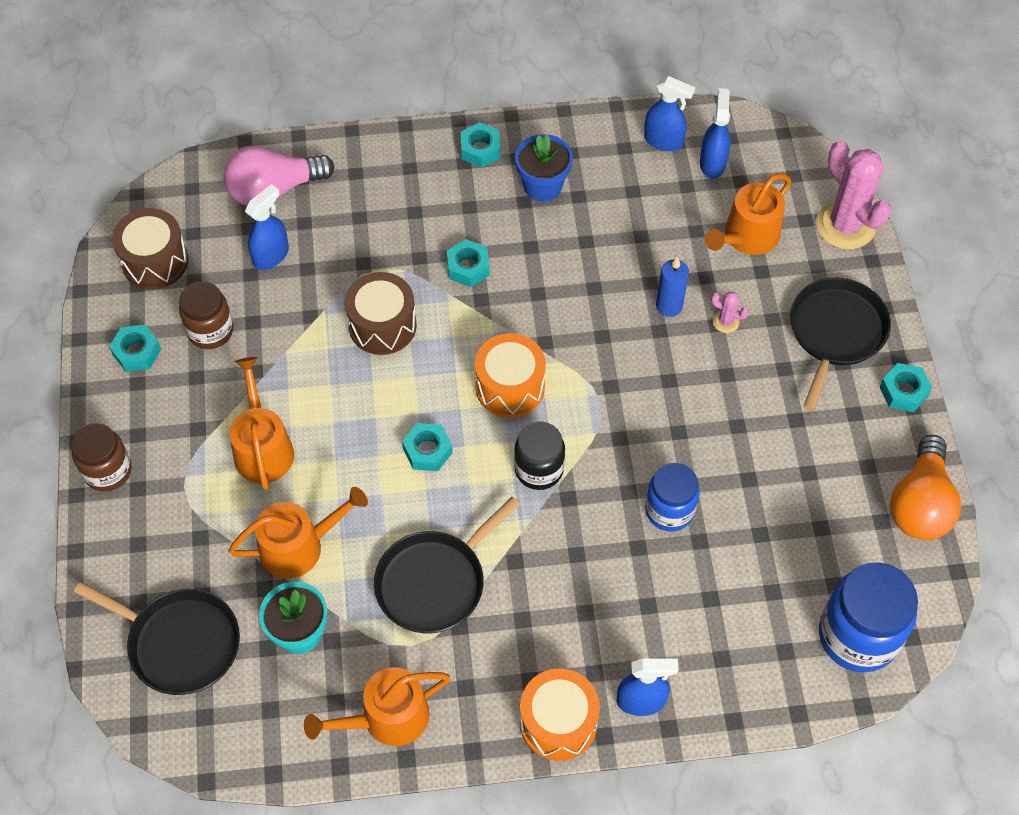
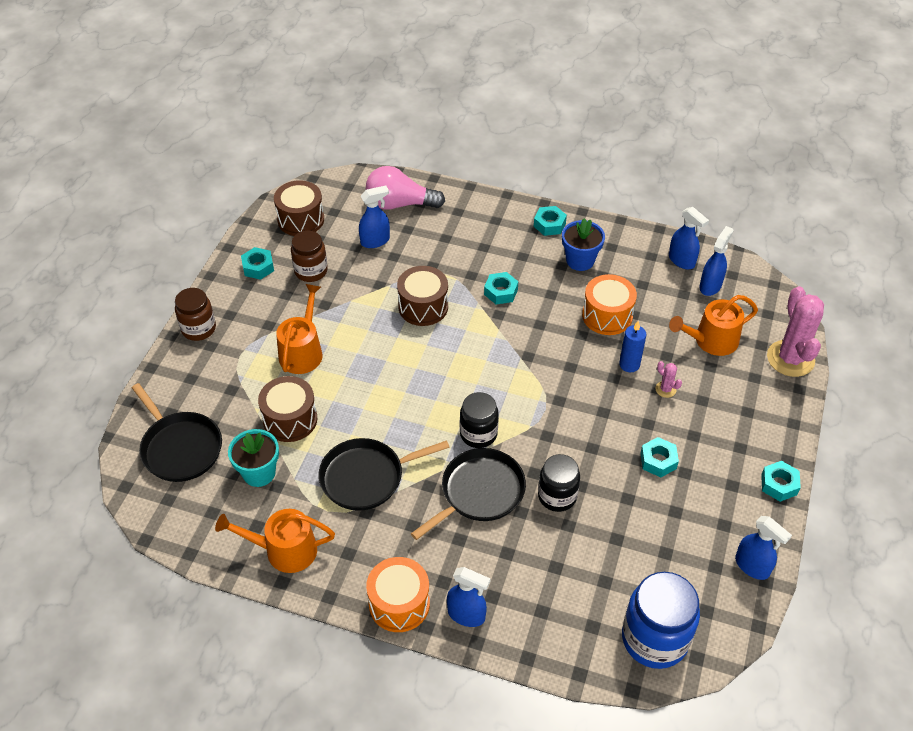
camera: 25 degrees right, 10 degrees down
(299, 546) = (290, 419): orange watering can -> brown drum
(427, 451) = (409, 393): turquoise nut -> turquoise nut (658, 461)
(510, 387) = (487, 375): orange drum -> orange drum (607, 316)
(669, 510) = (557, 496): blue jar -> black jar
(835, 333) = (745, 426): black pan -> black pan (479, 492)
(920, 503) = (752, 566): orange light bulb -> blue spray bottle

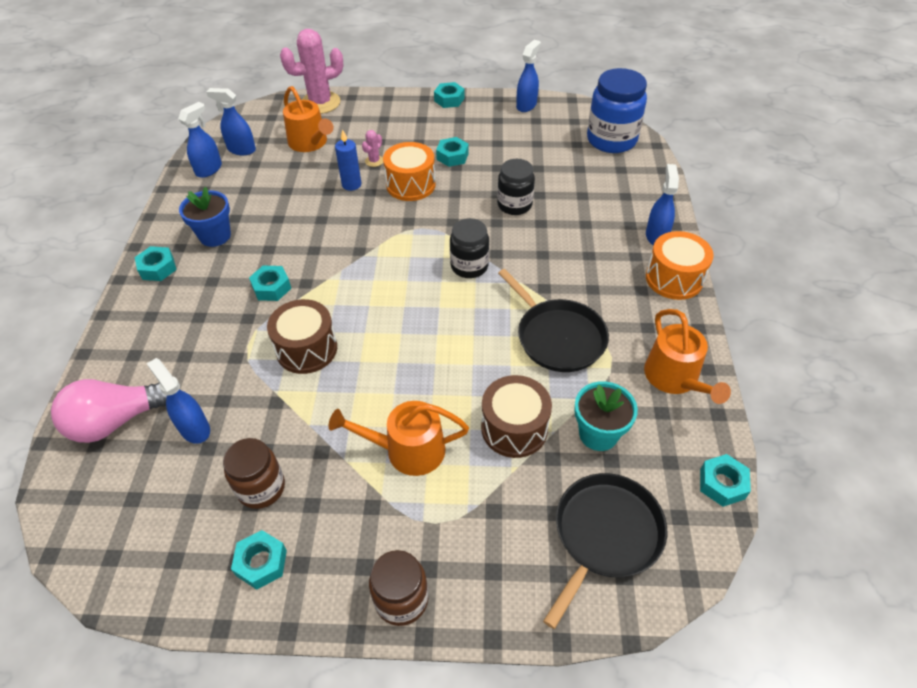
camera: 105 degrees left, 0 degrees up
(176, 539) = (722, 484): none -> turquoise nut
(301, 219) = (151, 538): brown drum -> none
(399, 204) = (117, 420): pink light bulb -> pink light bulb turned 75 degrees clockwise
(479, 492) = (534, 252): black pan -> none
(607, 316) = (292, 206): orange drum -> orange drum (410, 185)

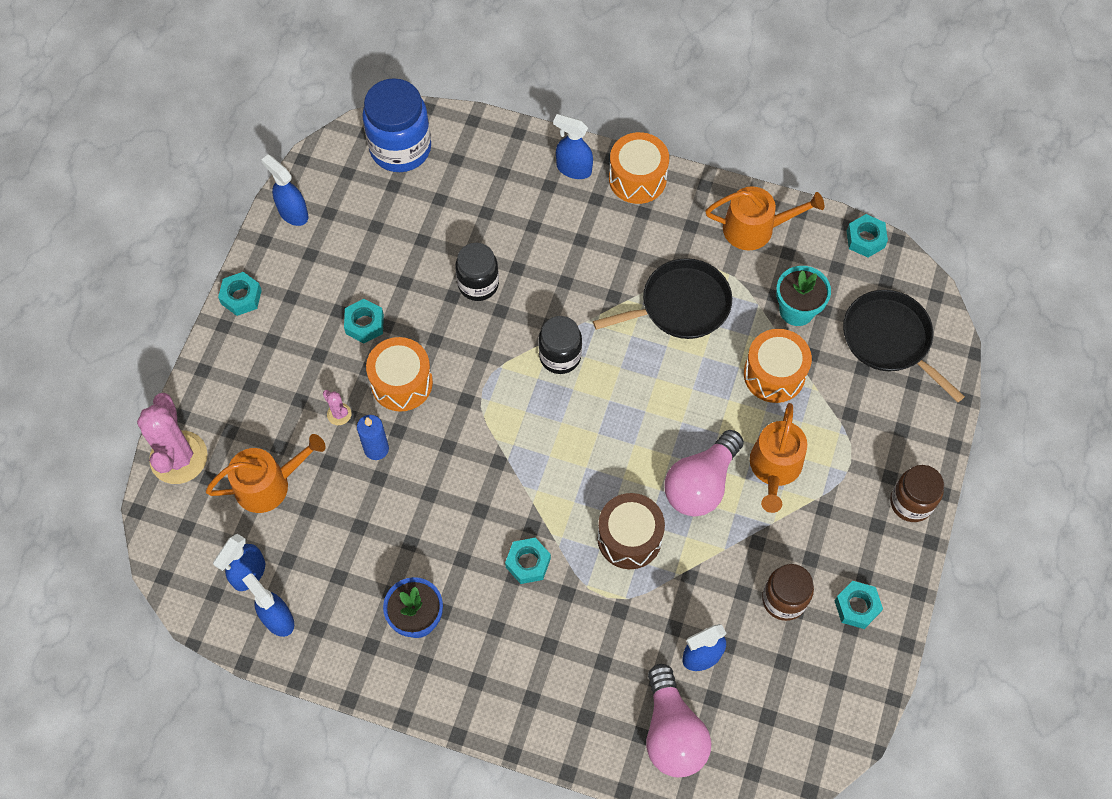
camera: 75 degrees left, 15 degrees up
(158, 268) = (453, 689): turquoise nut -> none
(374, 391) = (701, 484): none -> pink light bulb
(514, 428) = (774, 374): brown drum -> orange drum

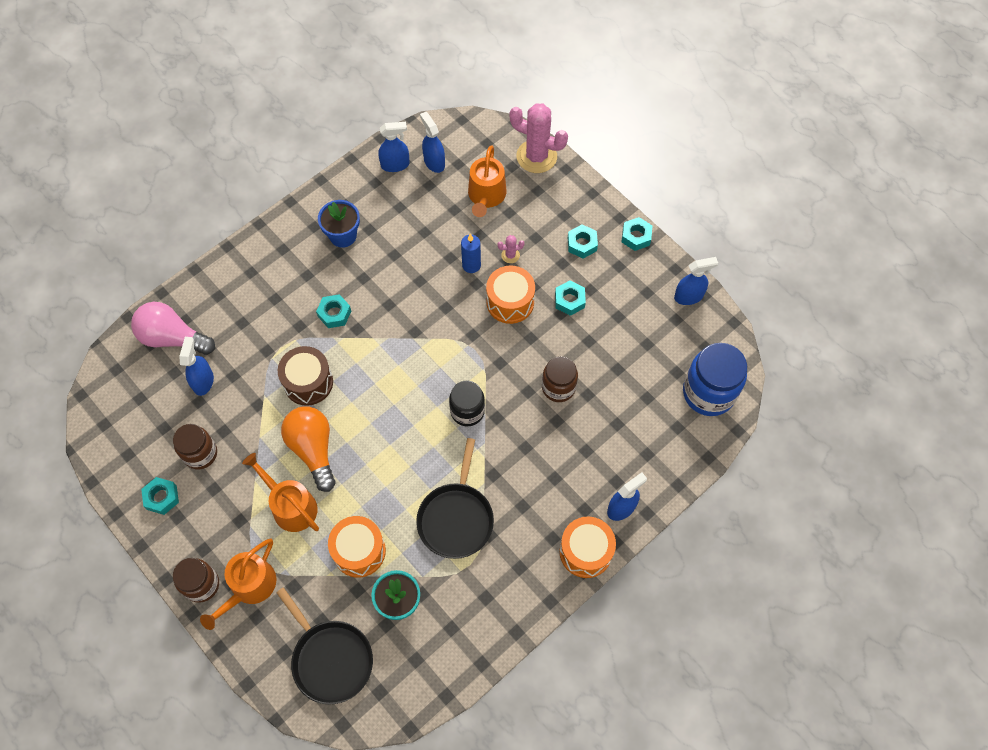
camera: 120 degrees right, 0 degrees up
(478, 284) = (558, 387): black jar -> brown jar
(701, 484) = (313, 449): pink light bulb -> orange light bulb
(755, 228) = (488, 616): orange watering can -> orange watering can (249, 587)
(865, 239) = (425, 701): turquoise nut -> turquoise nut (582, 244)
(889, 339) = (330, 659): black pan -> black pan turned 60 degrees clockwise

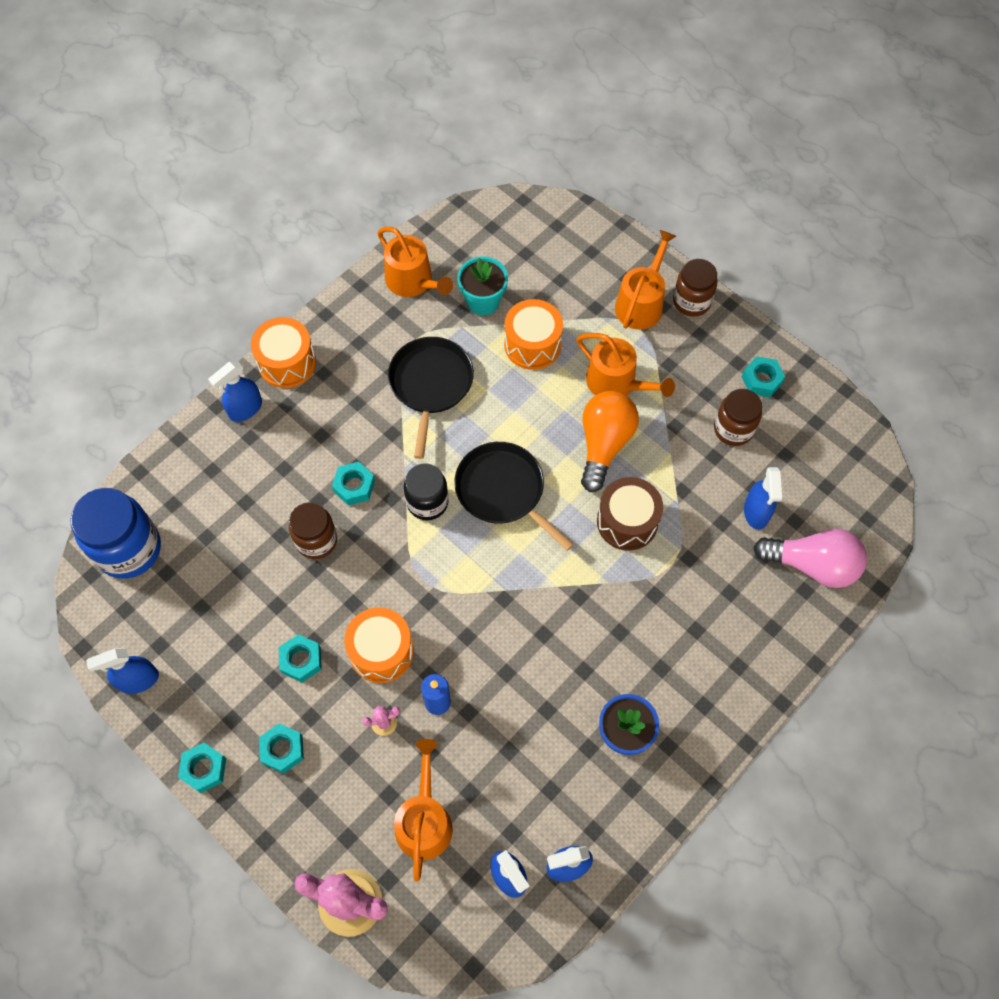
camera: 175 degrees right, 0 degrees up
(313, 449) = (604, 444): orange light bulb -> orange light bulb turned 135 degrees counterclockwise
(330, 659) = (545, 249): black pan -> black pan (503, 491)
(334, 314) = (613, 615): turquoise nut -> turquoise nut (354, 486)
(464, 631) = (413, 281): none -> orange watering can

